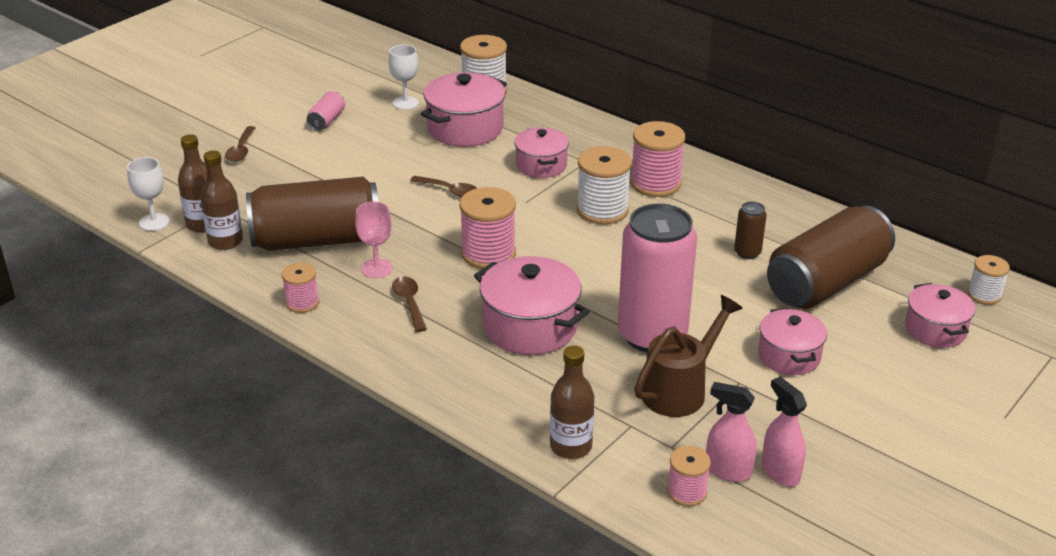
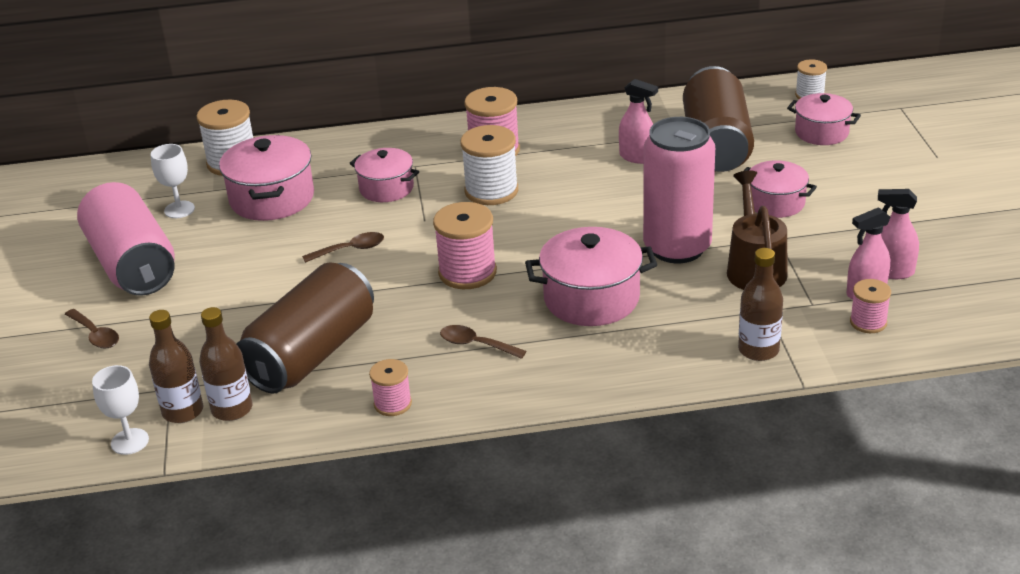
camera: 45 degrees left, 0 degrees up
(327, 121) = (132, 264): pink can -> pink can, size x2.36
(377, 268) = (403, 340): pink goblet -> none
(747, 253) = (637, 157): brown can -> pink spray bottle

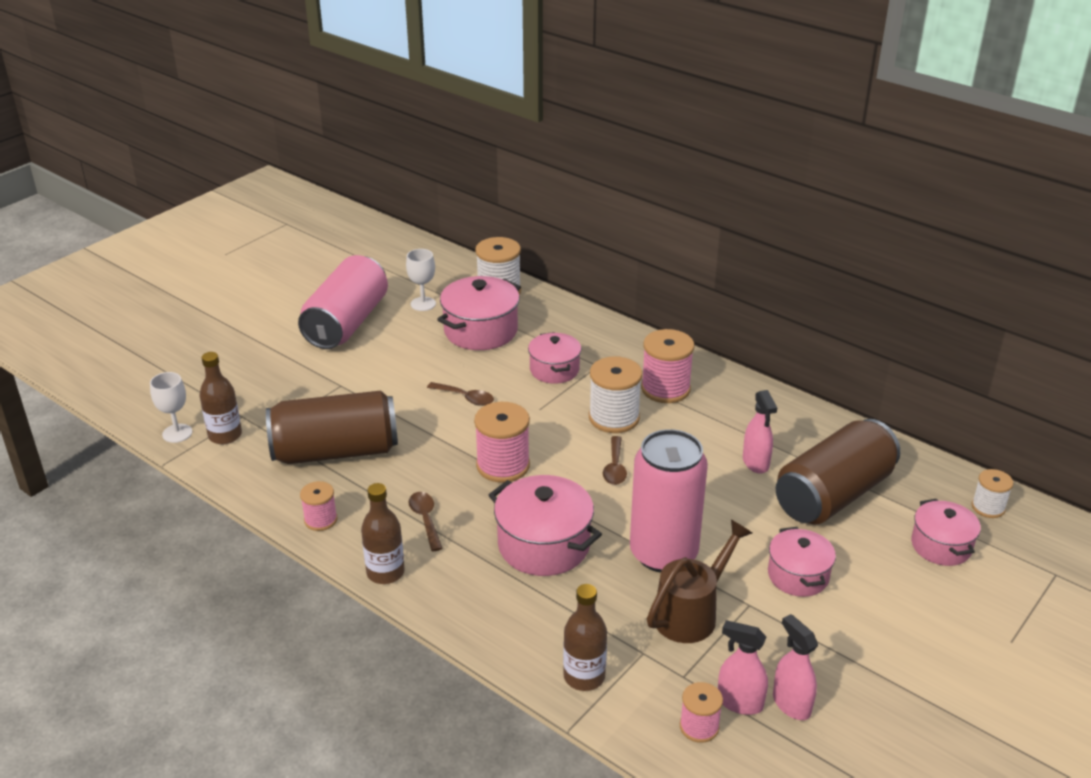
camera: 45 degrees right, 0 degrees up
(95, 335) = (263, 355): brown spoon -> brown spoon (615, 467)
(232, 409) = (246, 454): brown bottle -> brown bottle (385, 572)

